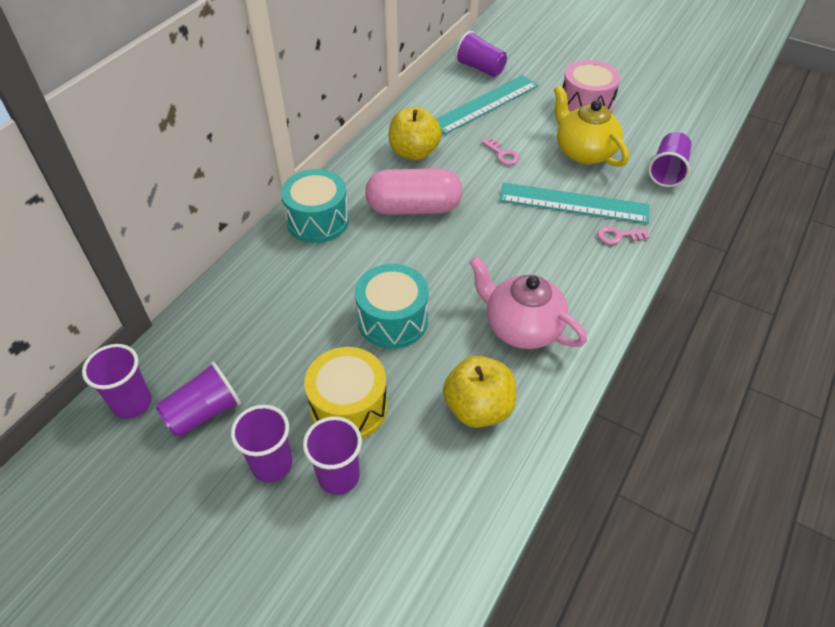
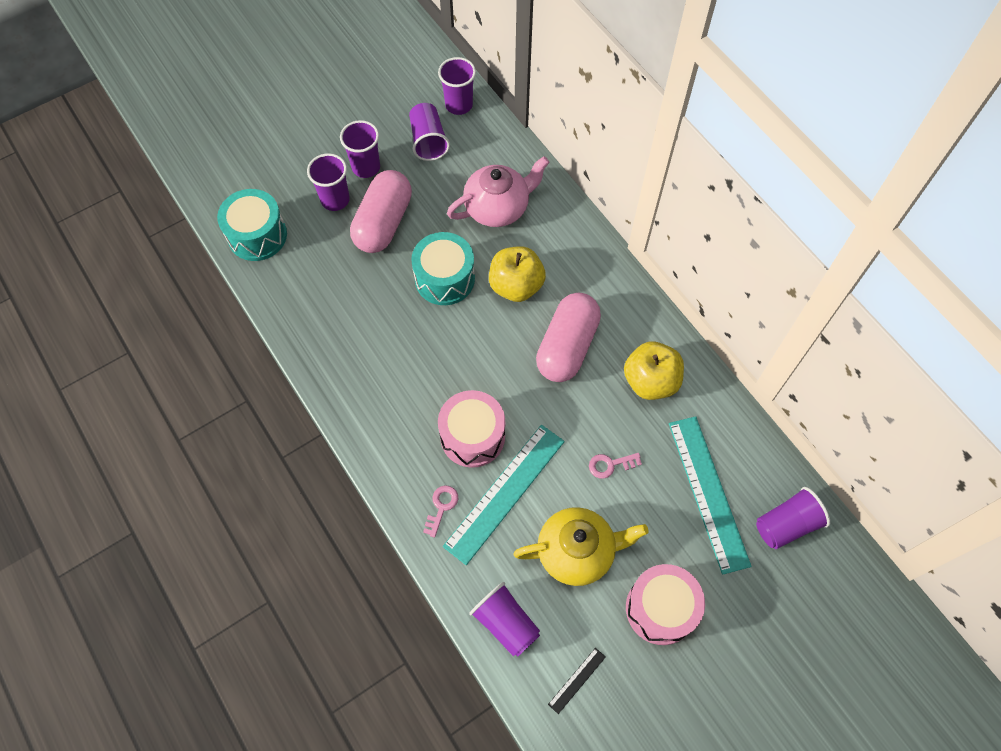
camera: 115 degrees right, 15 degrees up
(318, 220) = (587, 264): turquoise drum -> turquoise drum (257, 235)
(349, 407) = (383, 223): yellow drum -> pink capsule
(478, 408) = (334, 301): yellow apple -> yellow apple (516, 286)
(521, 327) = (386, 366): pink teapot -> pink teapot (498, 208)
(542, 239) = (472, 436): none -> pink drum
(668, 128) = (577, 680): none -> black ruler

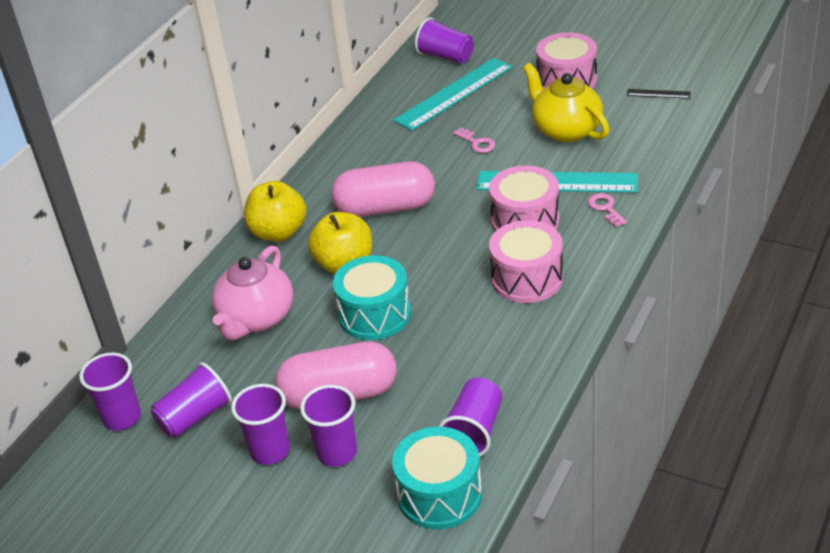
camera: 115 degrees left, 25 degrees down
(404, 395) = (527, 278): none -> pink drum
(441, 507) = (605, 208): pink key -> pink key turned 75 degrees clockwise
(498, 208) = (256, 318): pink teapot -> pink teapot turned 105 degrees counterclockwise
(506, 623) = (657, 138): purple cup -> purple cup (474, 431)
(650, 381) = (380, 153): yellow apple -> yellow apple (278, 232)

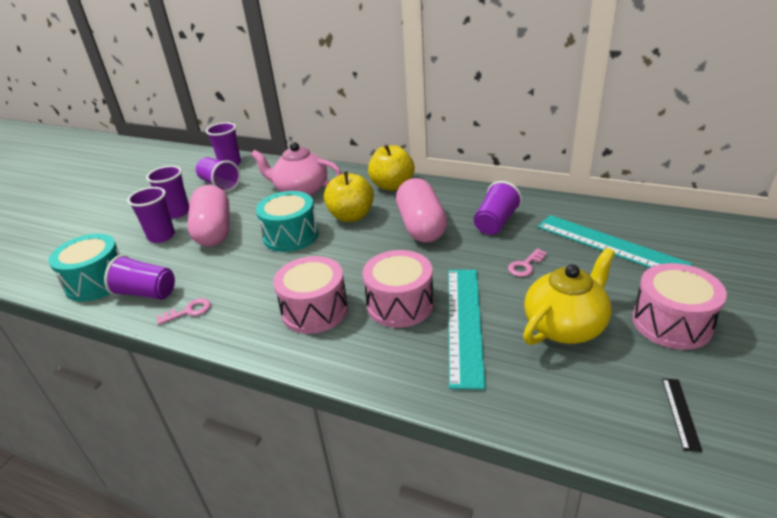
camera: 85 degrees right, 5 degrees down
(445, 56) = (679, 233): purple cup -> purple cup (495, 222)
(605, 208) = (419, 362): pink key -> pink key (189, 311)

